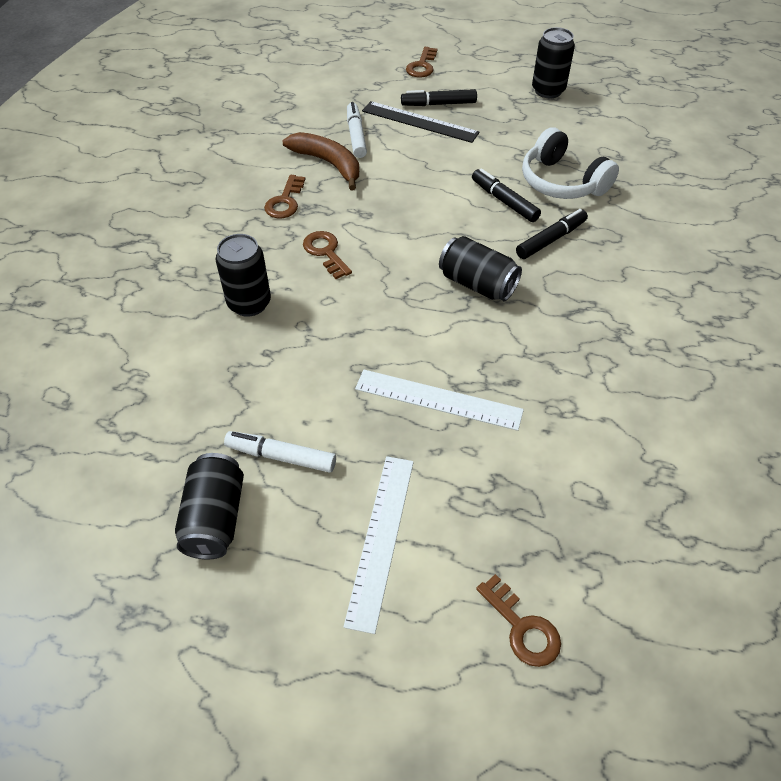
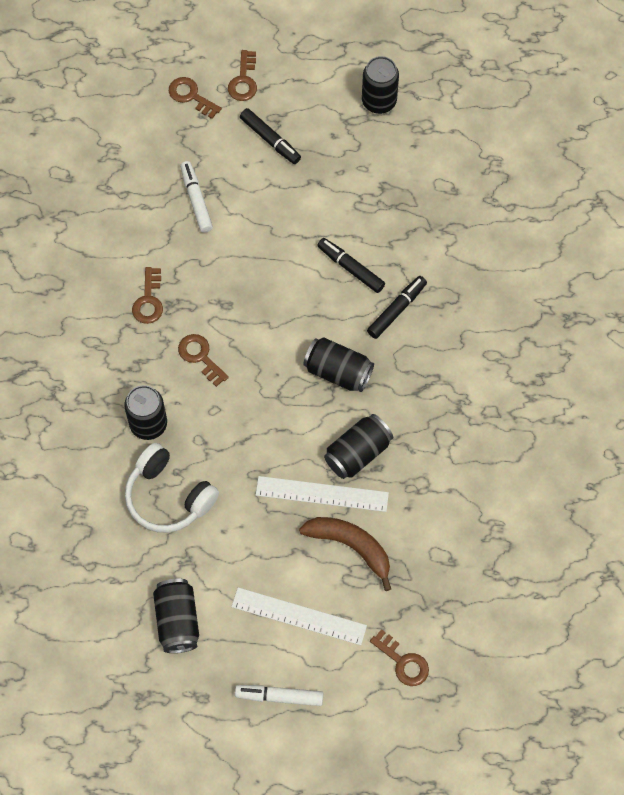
camera: 10 degrees left, 15 degrees up
(281, 456) = (212, 564): white marker -> white marker (279, 696)
(328, 163) = (177, 244): brown banana -> brown banana (351, 546)
(370, 70) = (191, 96): none -> brown key
(381, 539) = (299, 616): white ruler -> white ruler turned 75 degrees counterclockwise
(419, 122) = (255, 170): black ruler -> none
(438, 104) = (270, 140): black marker -> black marker turned 120 degrees counterclockwise
(489, 363) = (358, 453): none -> black can
(562, 182) = (402, 234): white headphones -> white headphones (168, 496)

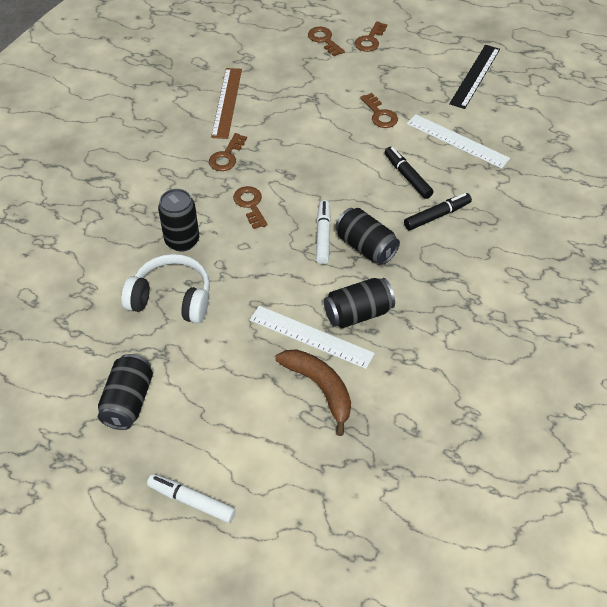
camera: 20 degrees right, 15 degrees down
(117, 224) = (227, 102): none -> brown ruler
(168, 496) = (171, 299): white headphones -> white headphones turned 135 degrees clockwise
(196, 200) = (298, 102): white marker -> white marker (323, 236)
(270, 140) = (375, 79): black marker -> none
(299, 616) = (244, 433): white ruler -> white ruler (457, 141)
(379, 101) = (475, 76): black can -> black ruler
(403, 662) = (330, 509): brown key -> brown key (380, 114)

